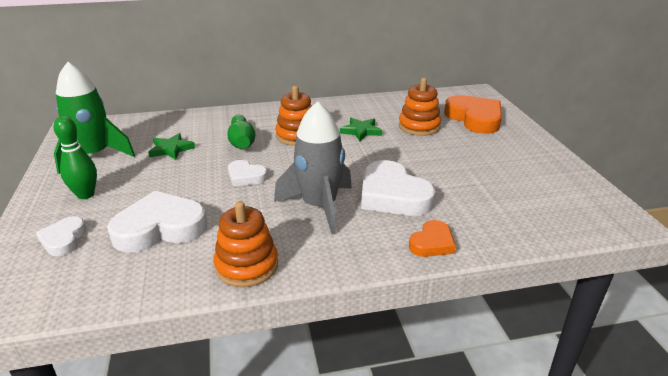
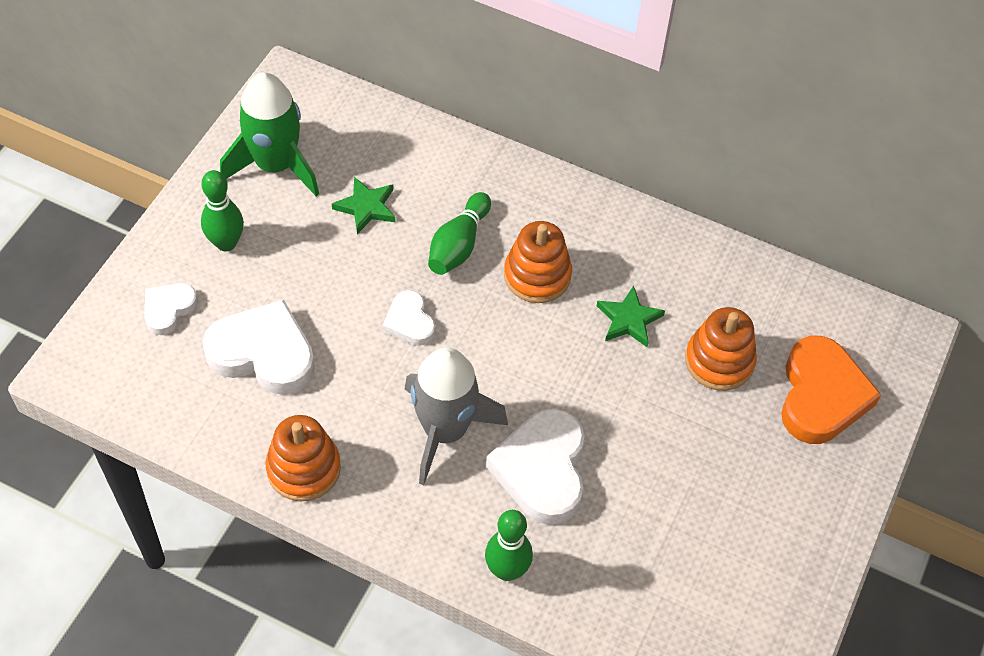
camera: 35 degrees right, 25 degrees up
(432, 243) = (507, 570): orange heart -> green bowling pin

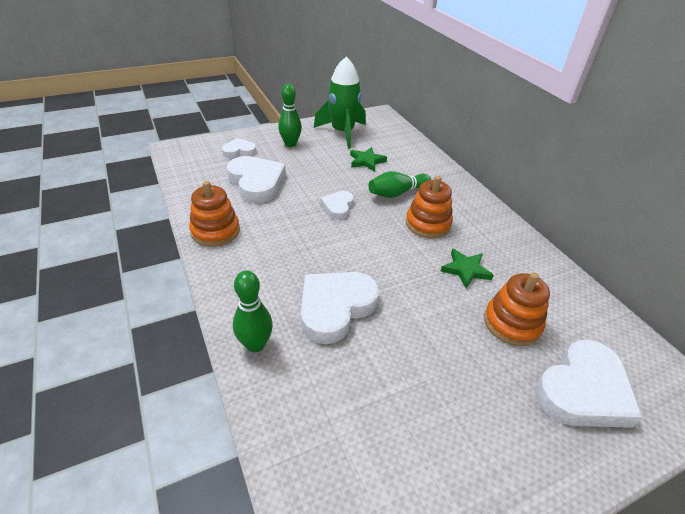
camera: 40 degrees right, 15 degrees down
(445, 431) = (302, 258): grey rocket -> none
(821, 395) = (583, 391): orange heart -> white heart

